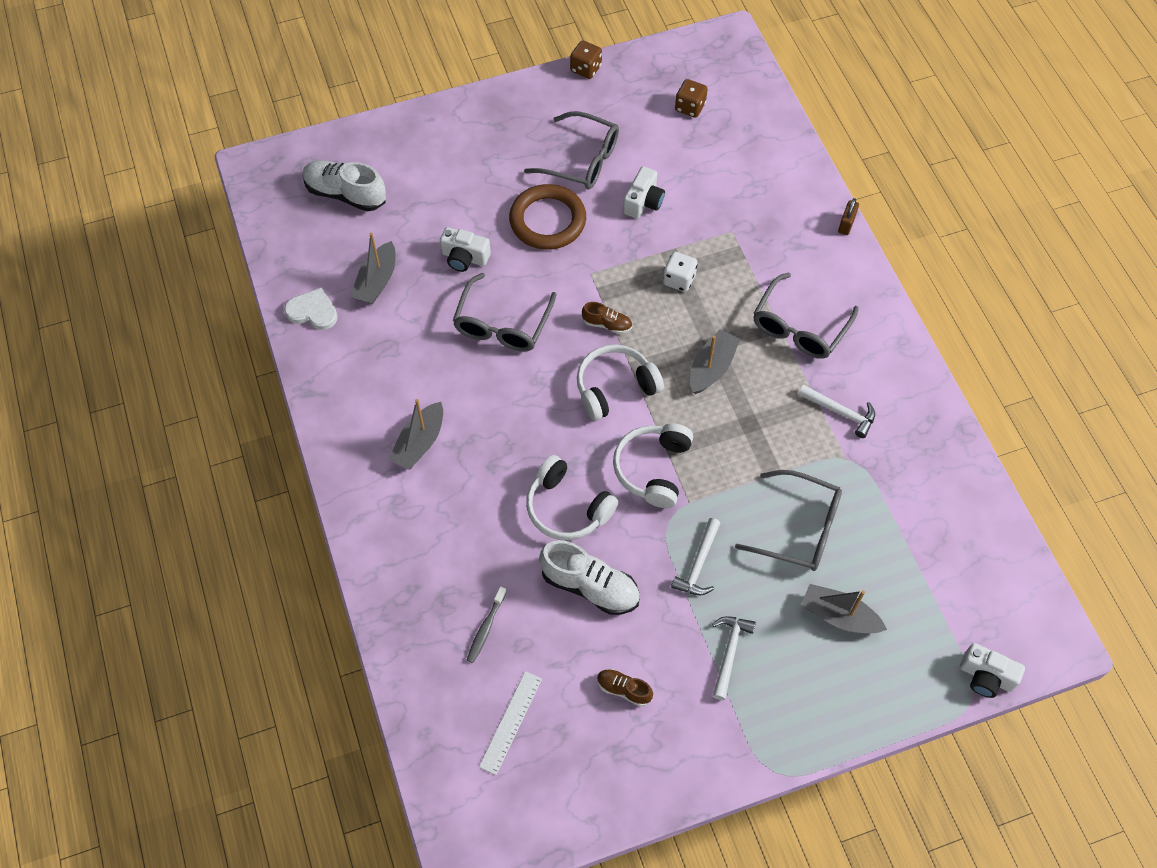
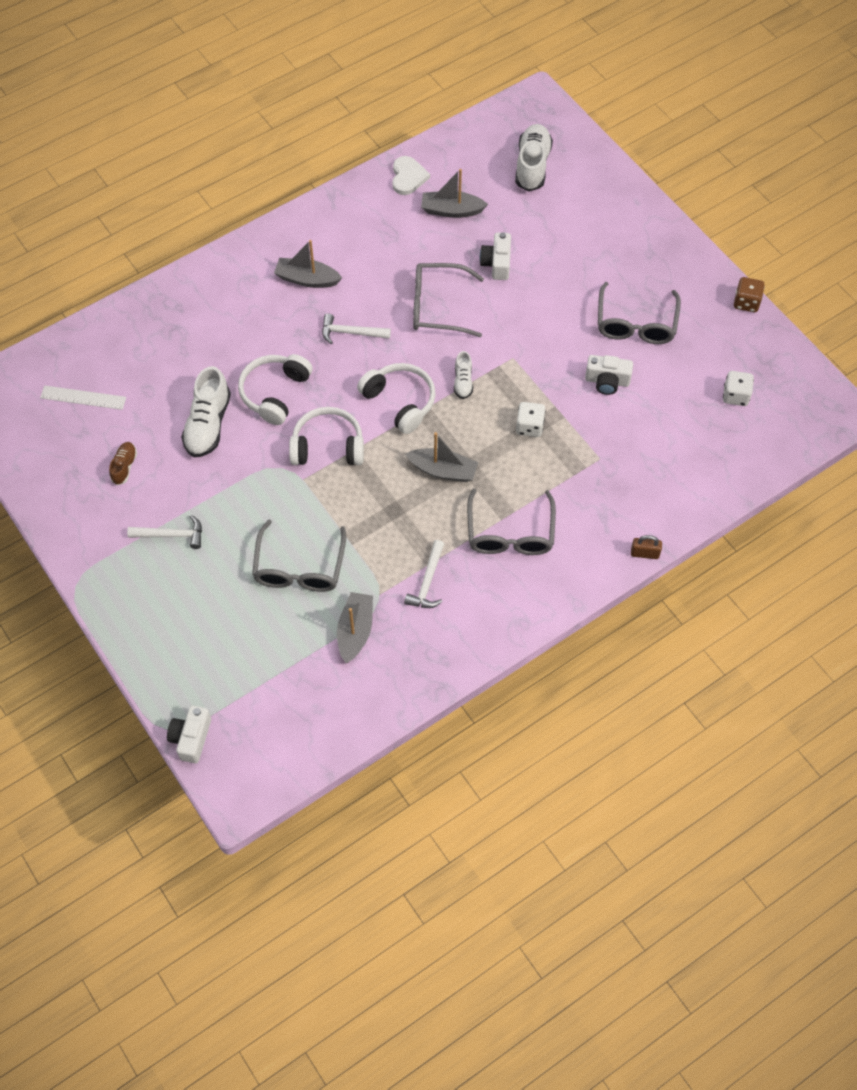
camera: 75 degrees right, 0 degrees up
(485, 628) = (156, 363): grey toothbrush -> none
(547, 220) = (558, 313): brown ring -> none
(607, 324) = (463, 382): brown shoe -> white shoe
(690, 107) = (735, 395): brown dice -> white dice
(698, 564) = (246, 497): white hammer -> white hammer (351, 333)
(799, 327) = (510, 533): grey glasses -> grey glasses turned 105 degrees counterclockwise
(839, 616) = (223, 612): grey boat -> grey boat (355, 631)

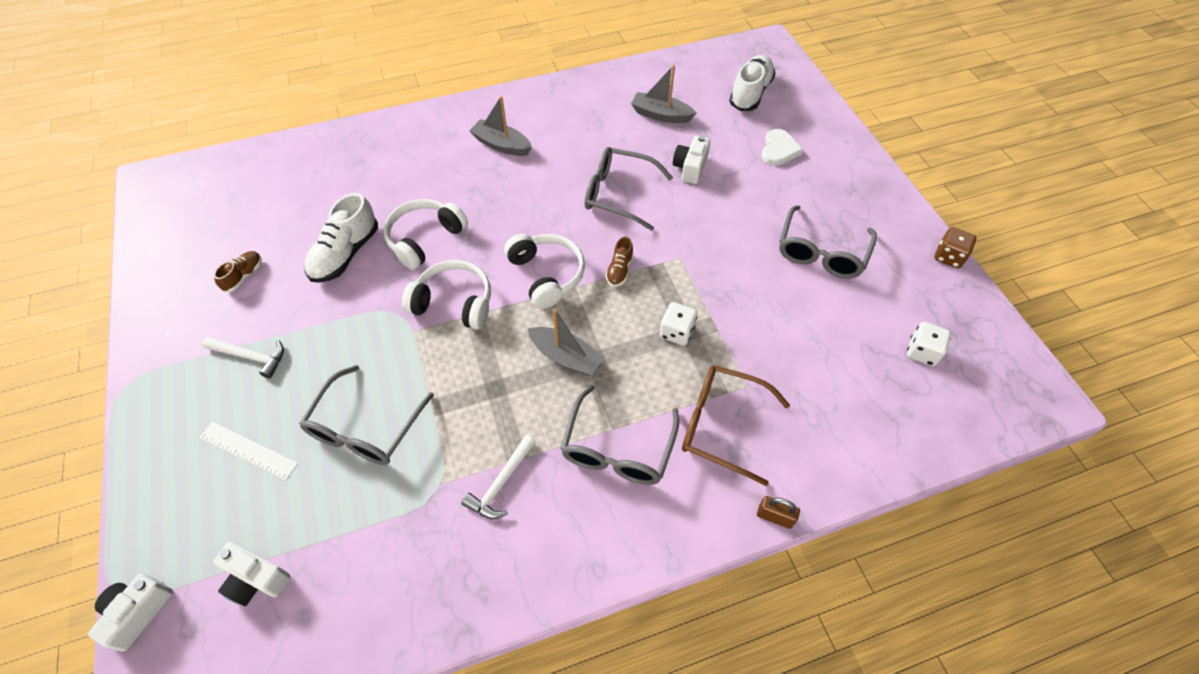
camera: 15 degrees right, 5 degrees down
(83, 397) = (243, 203): white ruler -> white ruler (248, 450)
(351, 333) = (523, 200): white hammer -> none
(355, 631) = (393, 523): grey boat -> none
(408, 177) = (629, 81): white heart -> white heart (779, 150)
(463, 382) = (619, 270): white shoe -> brown shoe
(587, 495) = (722, 425): none -> brown glasses
(607, 381) = (776, 303): white camera -> white camera (256, 579)

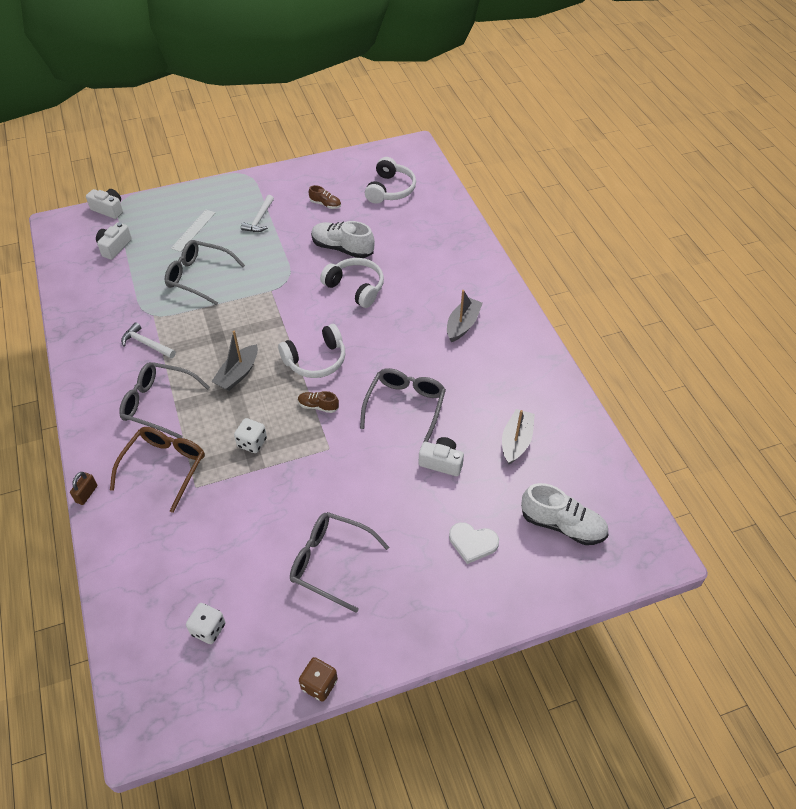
camera: 90 degrees right, 5 degrees down
(454, 303) = (293, 309): white headphones -> white headphones (390, 190)

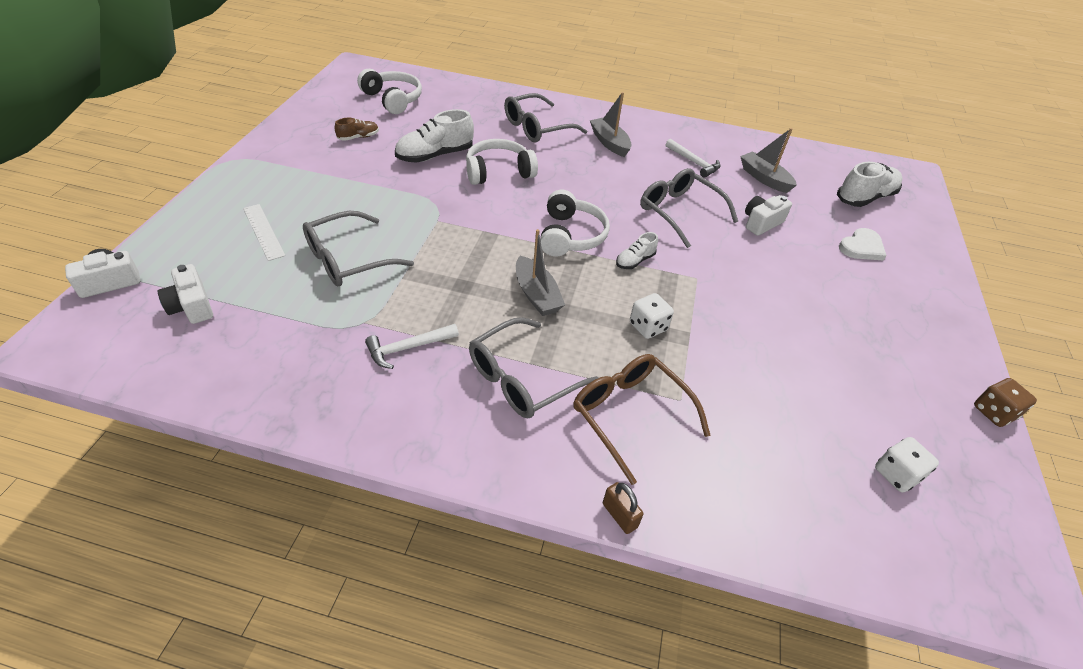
camera: 60 degrees left, 5 degrees down
(259, 219) = (318, 182): white hammer -> white hammer (694, 162)
(318, 406) = (635, 261): brown shoe -> white shoe
(330, 562) = (844, 339): grey glasses -> grey glasses (537, 127)

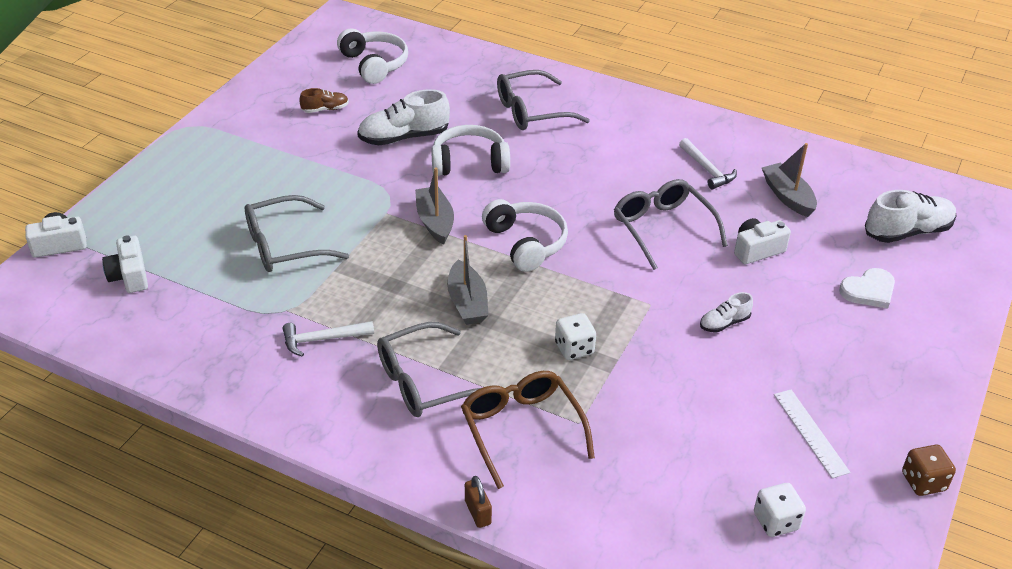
camera: 15 degrees right, 5 degrees down
(263, 231) = (207, 208): white ruler -> white ruler (810, 432)
(570, 235) = (526, 243): white headphones -> white headphones turned 45 degrees counterclockwise
(609, 143) = (612, 137): grey boat -> grey boat (435, 222)
(635, 261) = (587, 278): white shoe -> white shoe (724, 323)

